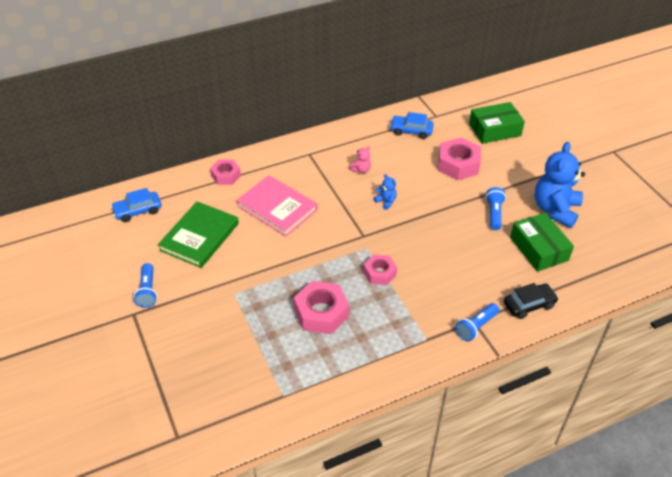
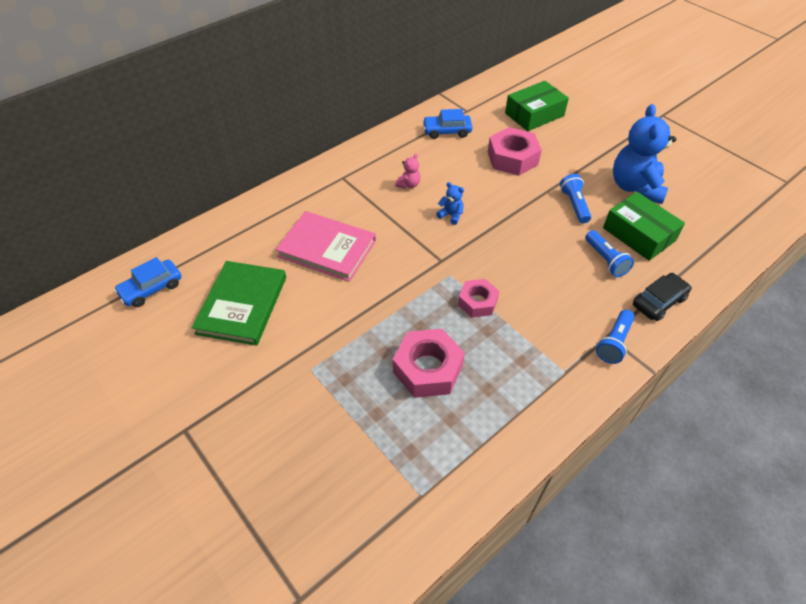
camera: 15 degrees left, 5 degrees up
(147, 291) = (195, 393): blue flashlight -> blue flashlight (605, 260)
(226, 175) = (251, 222): pink nut -> none

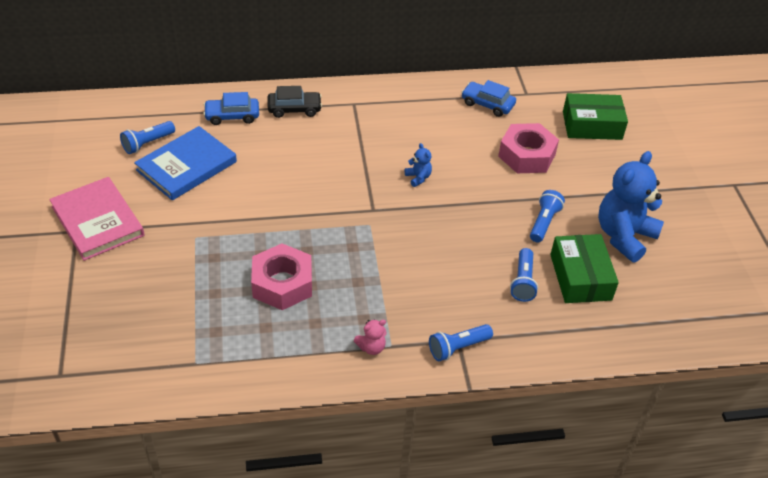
camera: 30 degrees right, 5 degrees down
(152, 288) = (133, 122): blue car -> blue car (232, 116)
(184, 302) = (147, 143): none -> blue flashlight
(242, 305) = (186, 166): green book -> blue book
(327, 248) = (288, 155): pink book -> pink book (98, 221)
(408, 184) = (406, 135): pink teddy bear -> pink teddy bear (371, 347)
(477, 302) = (371, 257): pink nut -> none
(658, 301) = (536, 339): black car -> black car (294, 109)

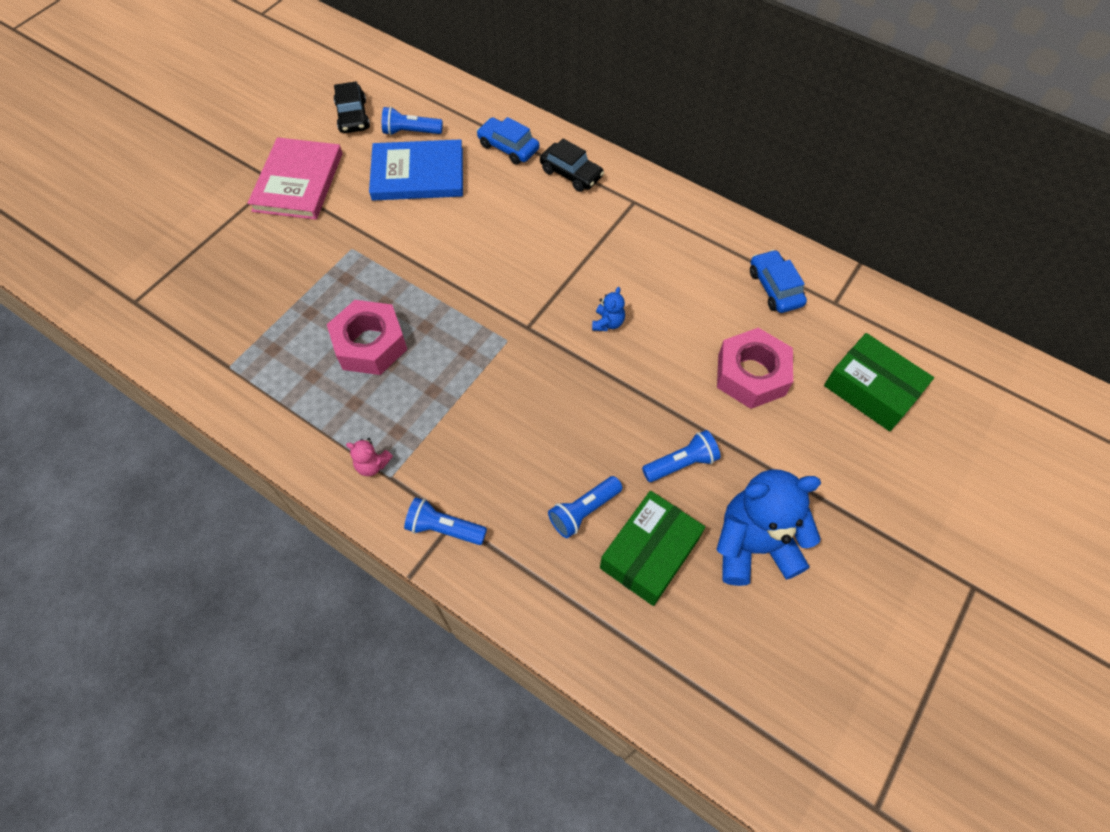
camera: 45 degrees right, 15 degrees up
(88, 157) = (353, 116): none -> black car

